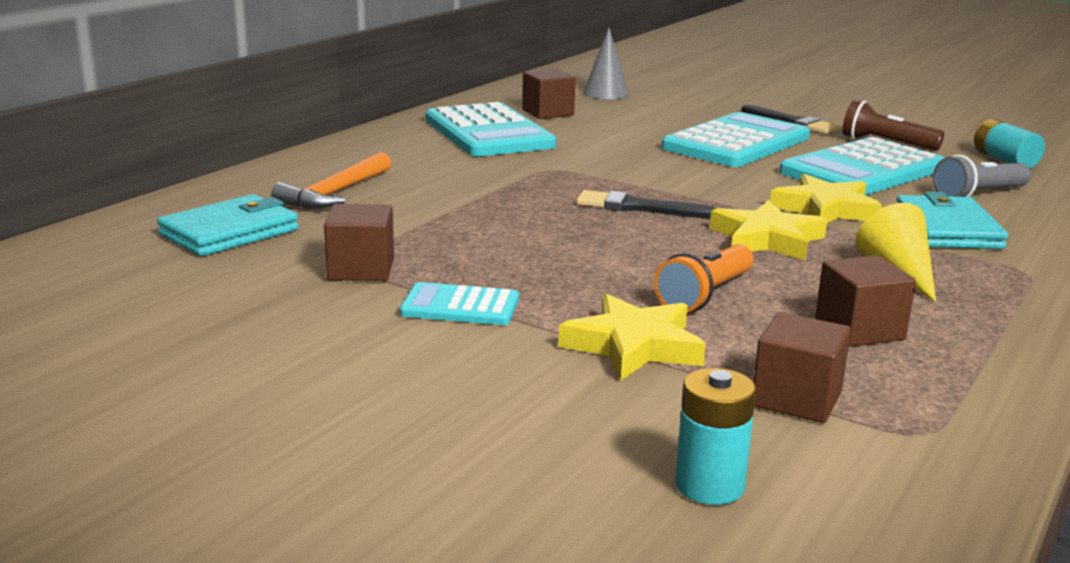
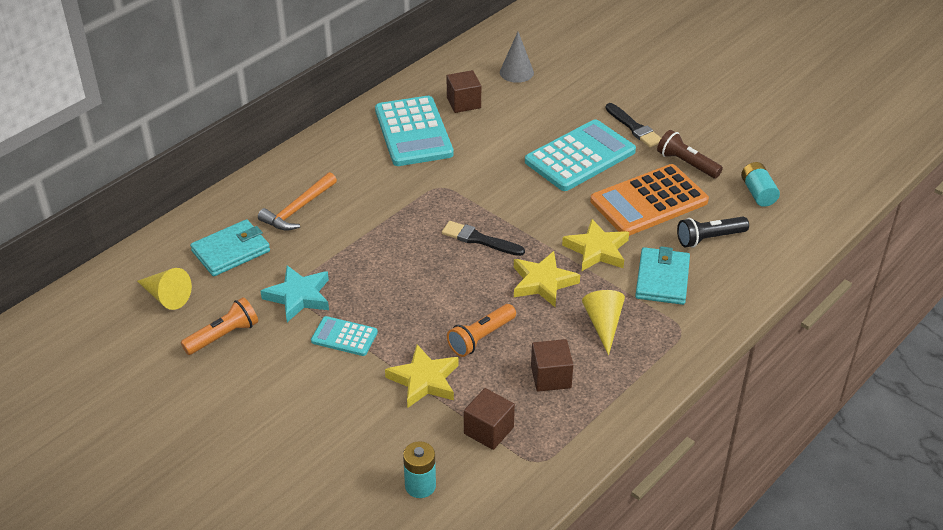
camera: 10 degrees right, 20 degrees up
(113, 280) = (166, 296): none -> yellow cone
(228, 317) = (223, 336): none -> orange flashlight
(361, 269) = (298, 296): brown cube -> turquoise star
(863, 170) = (649, 201): turquoise calculator -> orange calculator
(978, 194) = (709, 238): grey flashlight -> black flashlight

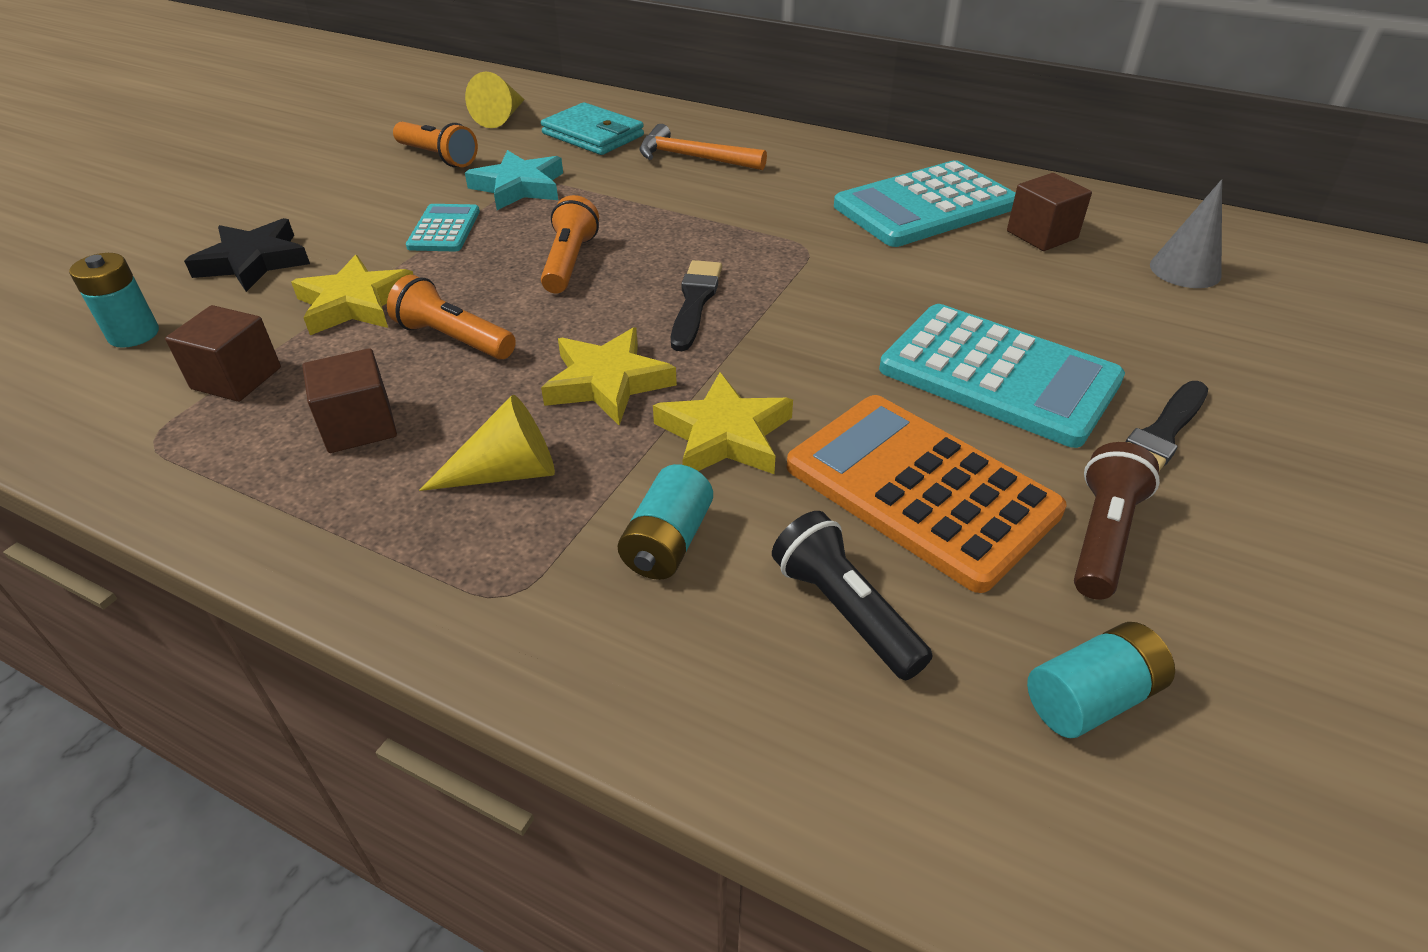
camera: 75 degrees right, 0 degrees up
(346, 433) = (254, 261): none -> black star
(414, 283) = (570, 262): none -> orange flashlight
(662, 279) = (667, 542): turquoise wallet -> turquoise battery

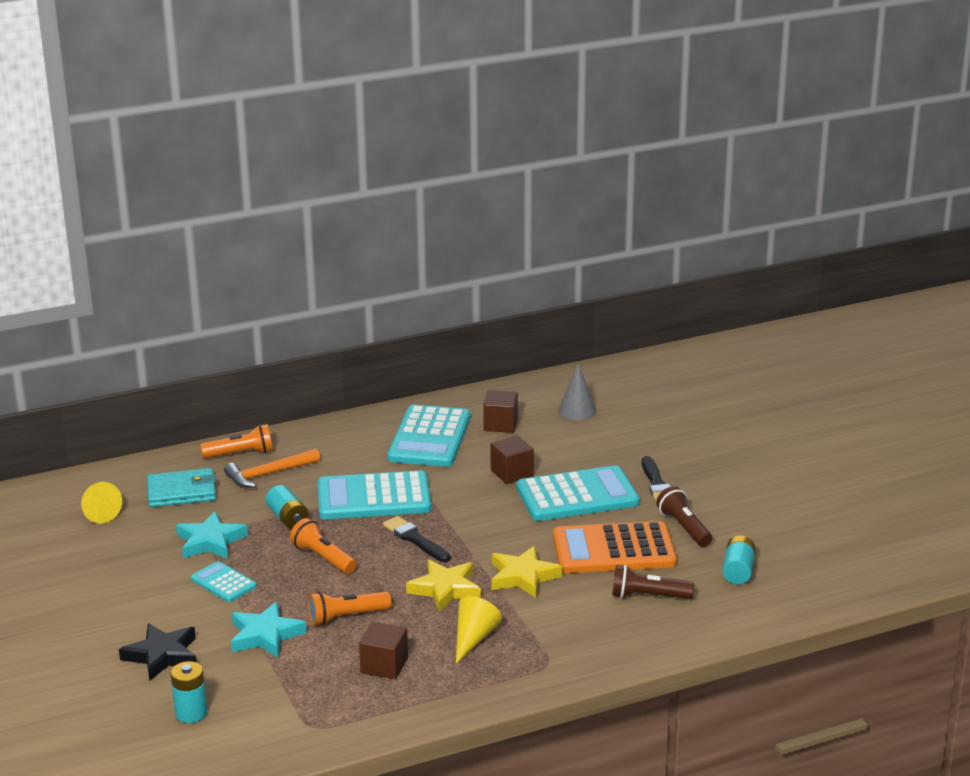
camera: 50 degrees left, 15 degrees down
(236, 378) = (289, 690): brown cube -> brown cube (512, 473)
(355, 303) = (265, 635): yellow star -> turquoise star
(438, 157) = (120, 554): orange flashlight -> orange flashlight (241, 454)
(667, 542) = (567, 617): turquoise battery -> turquoise battery (287, 518)
(743, 233) = (374, 497): none -> turquoise calculator
(845, 610) = (648, 596): black flashlight -> brown flashlight

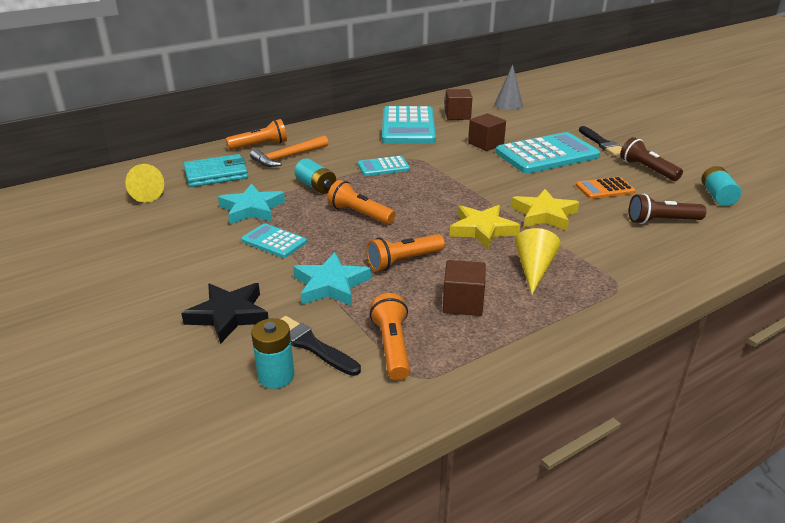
camera: 10 degrees left, 5 degrees up
(300, 699) = (392, 347): none -> orange flashlight
(374, 497) = (383, 167): turquoise calculator -> turquoise calculator, size x0.51
(415, 539) = (434, 194): black brush -> black brush (311, 345)
(614, 550) = (605, 189): orange calculator -> orange calculator, size x0.51

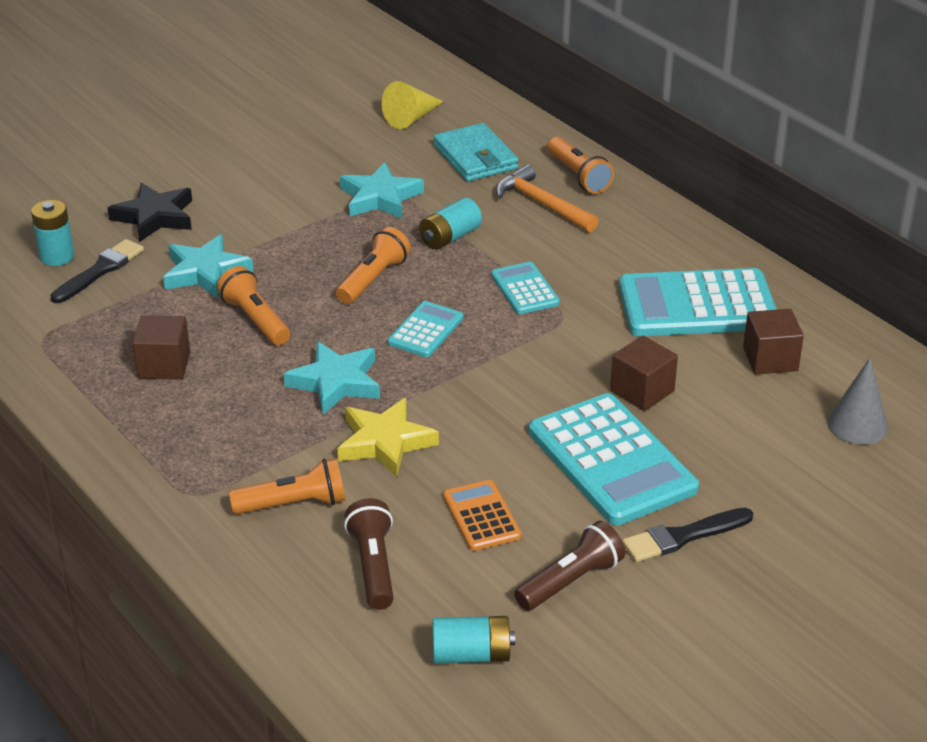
camera: 85 degrees right, 5 degrees up
(274, 241) = (300, 224): turquoise calculator -> turquoise calculator (425, 330)
(392, 347) = (91, 320): orange flashlight -> orange flashlight (294, 504)
(482, 230) = (336, 382): yellow star -> turquoise star
(534, 269) = (234, 424): yellow cone -> none

